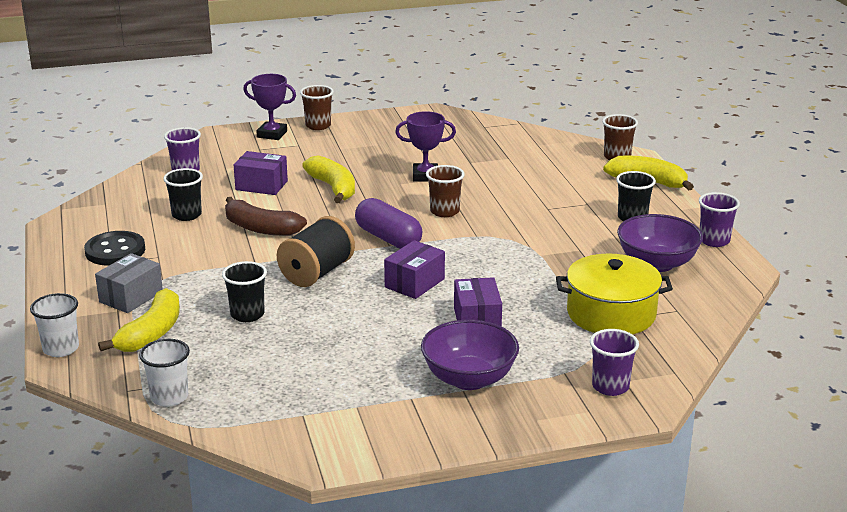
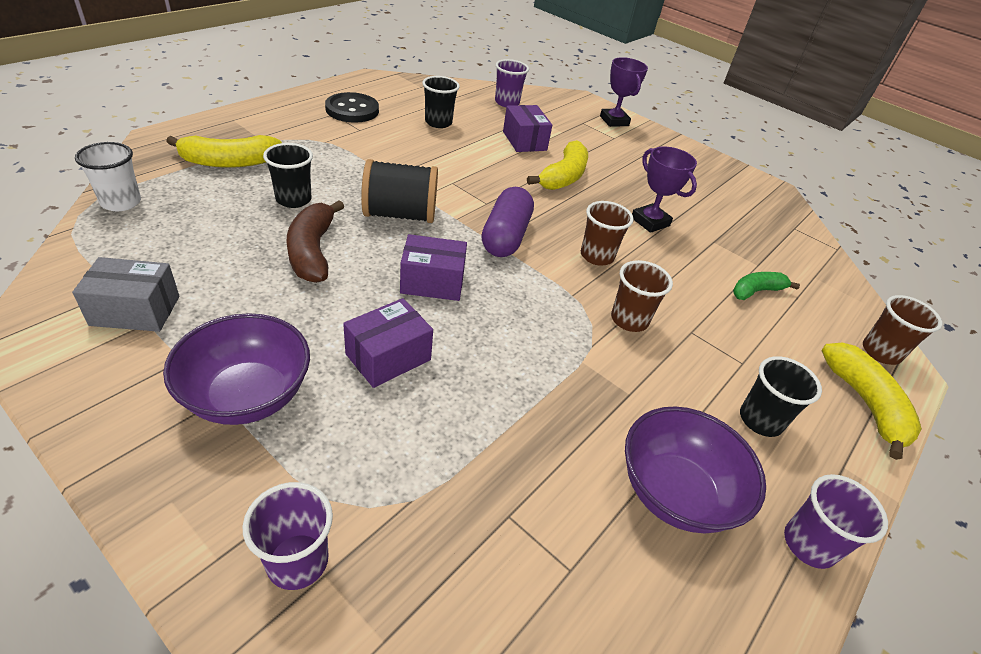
camera: 50 degrees right, 15 degrees up
(61, 349) = (180, 131): white cup -> none
(131, 297) = (284, 136): grey box -> grey box (135, 310)
(260, 228) = (452, 161): brown banana -> brown banana (312, 251)
(318, 126) = (659, 137): brown cup -> brown cup (629, 320)
(532, 170) = (756, 291): none -> green banana
(611, 314) = (499, 487): yellow pot -> none

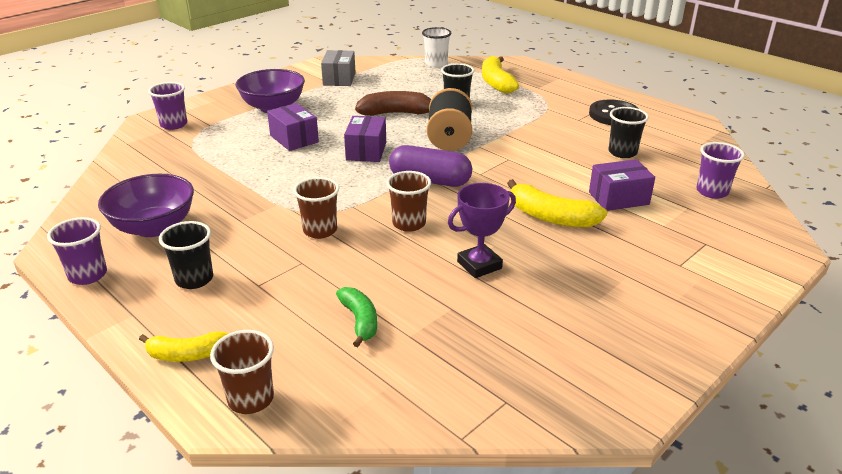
camera: 100 degrees right, 10 degrees down
(614, 121) = (736, 271): purple trophy -> none
(865, 404) = (187, 354): yellow banana -> yellow banana, size x0.65

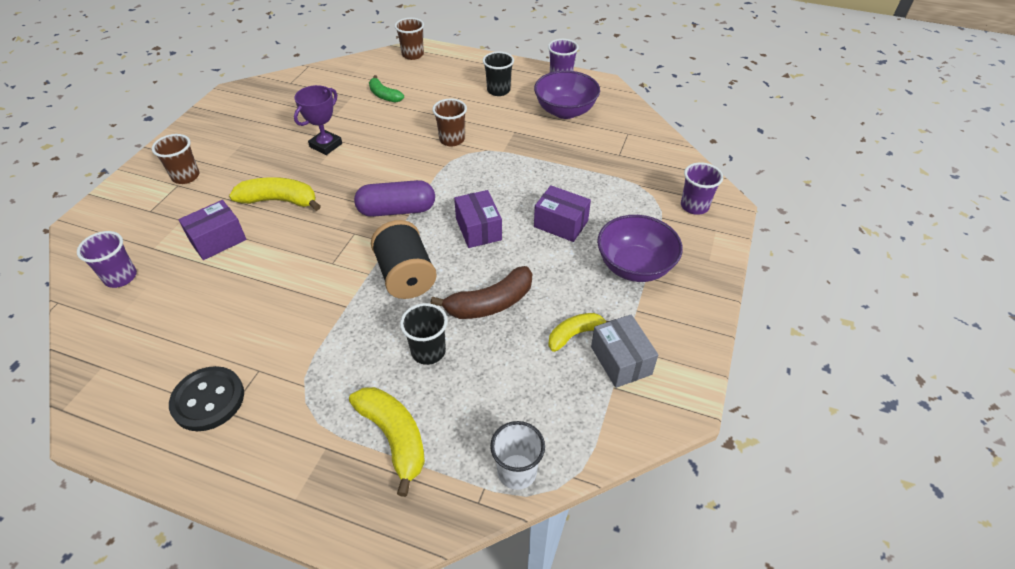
camera: 155 degrees right, 15 degrees up
(187, 354) = (460, 61): yellow banana -> yellow banana (575, 334)
(409, 223) = (391, 163): brown cup -> brown cup (186, 176)
(622, 152) = (206, 314): black cup -> none

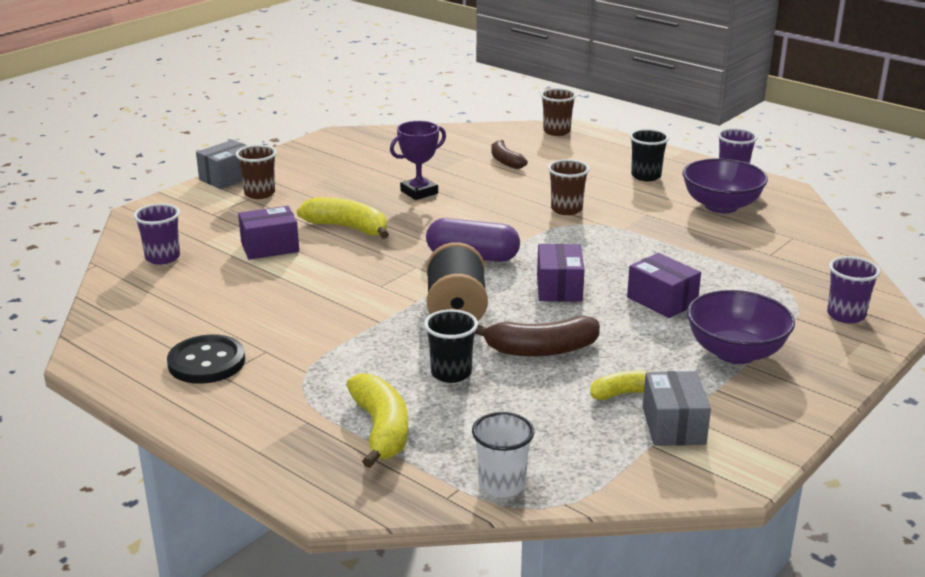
camera: 20 degrees right, 20 degrees down
(149, 163) = (228, 177): none -> grey box
(384, 95) = (505, 161): green banana -> brown banana

